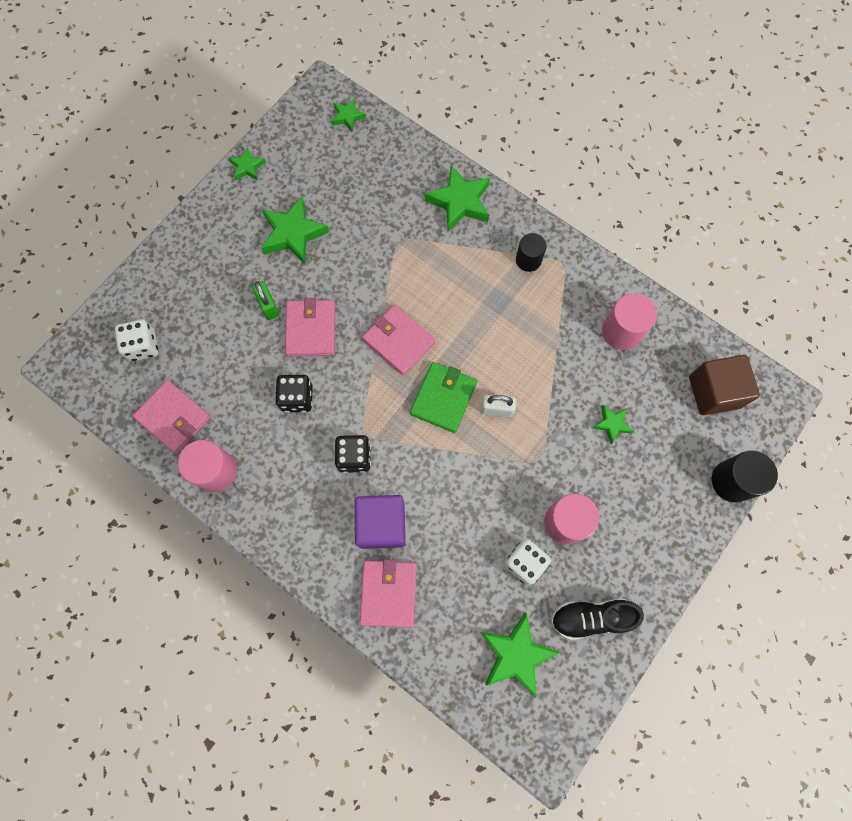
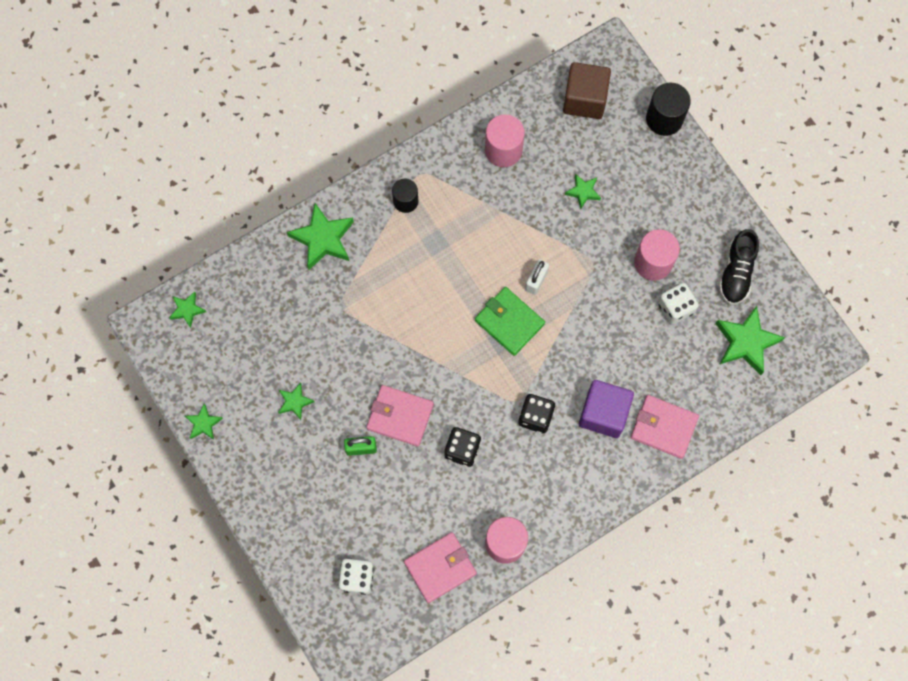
camera: 70 degrees left, 0 degrees up
(293, 234) = (295, 402): green star -> green star, size x0.54
(399, 341) = (441, 342): pink wallet -> none

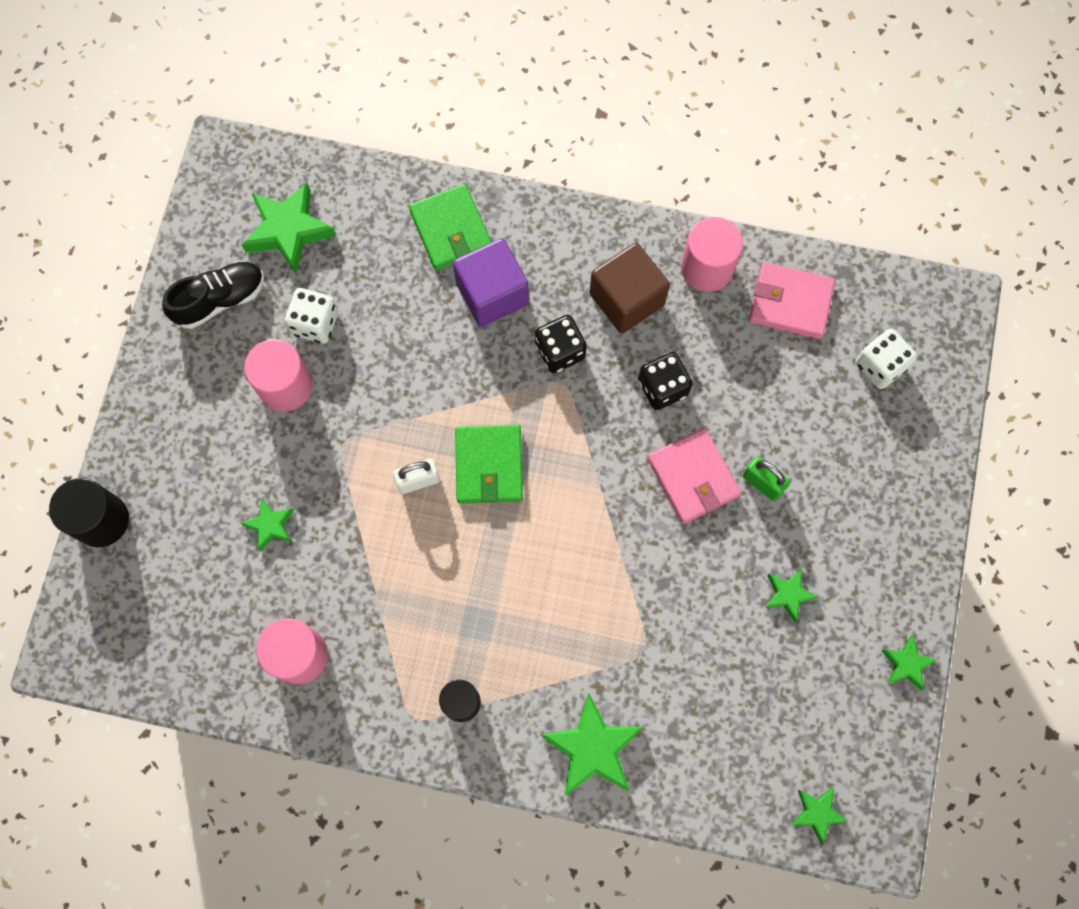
camera: 135 degrees left, 0 degrees up
(584, 99) = (154, 625): brown cube -> brown cube (626, 299)
(663, 427) = (451, 230): pink wallet -> green wallet

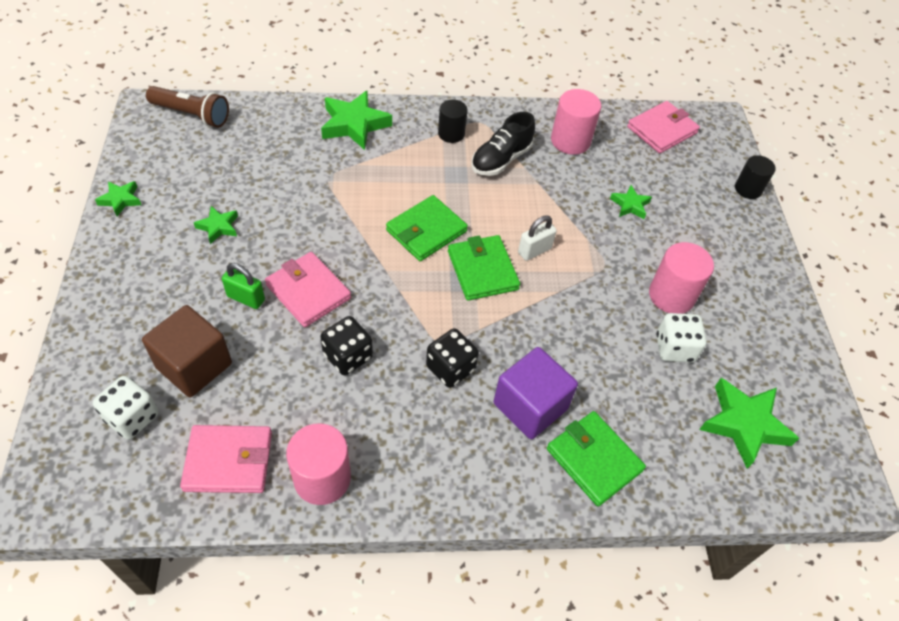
camera: 160 degrees right, 20 degrees down
(101, 520) = (748, 189): black cylinder -> black cylinder, size x0.66
(160, 650) = (662, 130): none -> pink wallet
(220, 300) = (764, 350): black shoe -> black shoe (501, 159)
(539, 537) = (426, 231): none -> green wallet
(626, 299) = (399, 428): brown cube -> brown cube (194, 365)
(817, 813) = (191, 115): green star -> brown flashlight

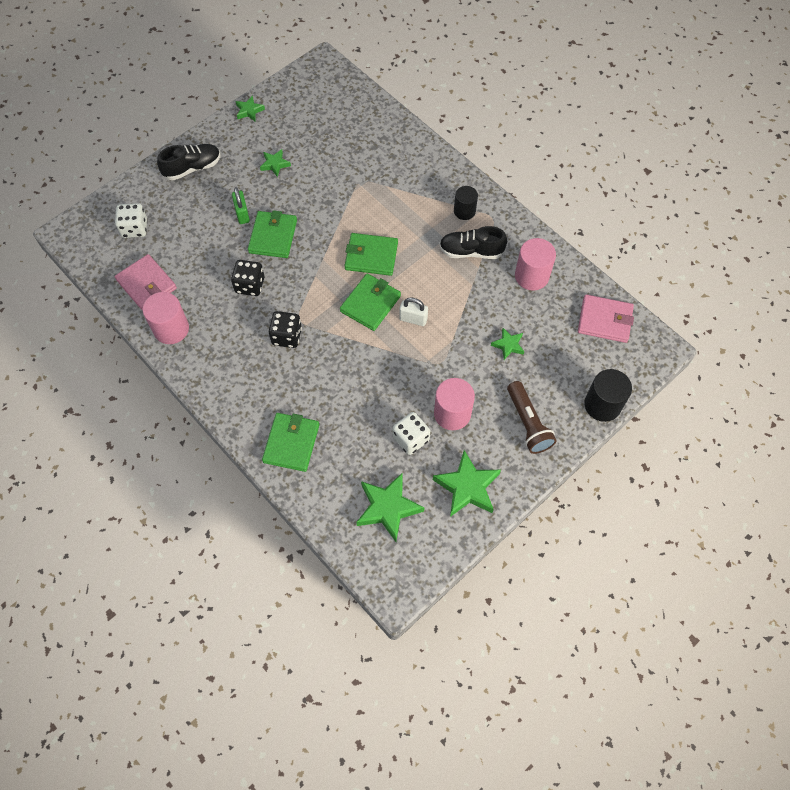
camera: 55 degrees right, 10 degrees up
(124, 300) = (192, 168): none -> black shoe
(191, 115) = (339, 85): brown flashlight -> brown flashlight (528, 423)
(194, 365) = (183, 227): brown cube -> none
(308, 292) = (273, 236): pink wallet -> green wallet
(354, 124) = (417, 160): green star -> green star (467, 487)
(530, 406) = (297, 390): purple cube -> none
(748, 189) = (602, 405): black cylinder -> black cylinder, size x1.51

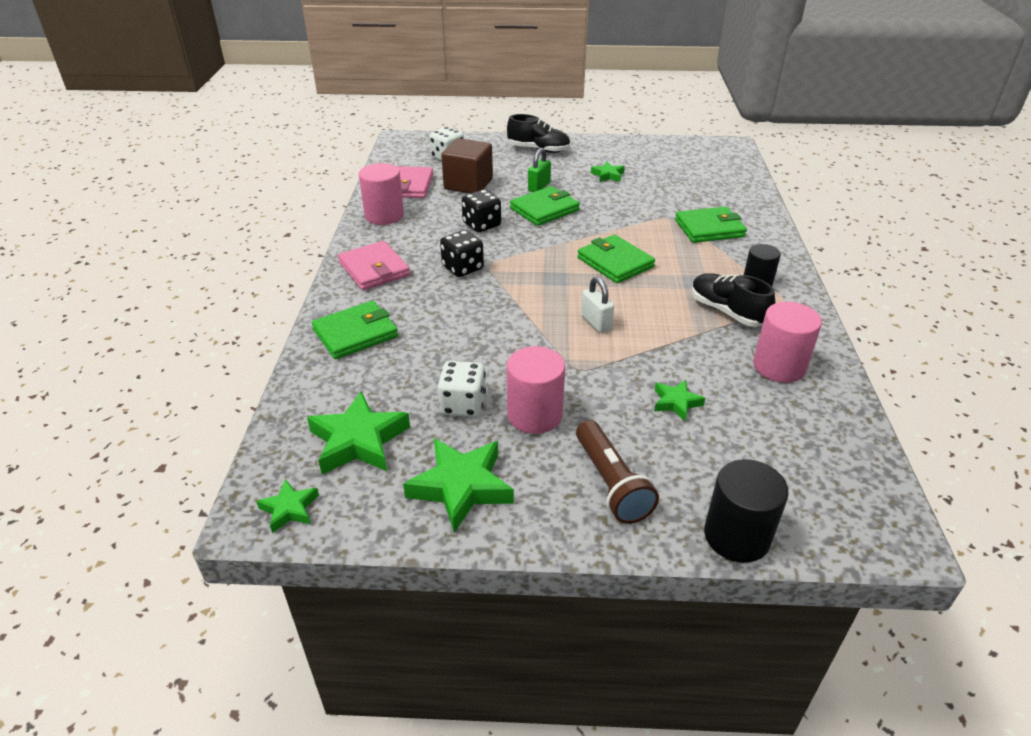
camera: 45 degrees right, 25 degrees down
(189, 249) = (468, 184): none -> brown cube
(249, 111) = (629, 143): green star -> green star (289, 509)
(370, 304) = (568, 290): green wallet -> green wallet (709, 228)
(528, 423) = (611, 483): brown flashlight -> brown flashlight turned 45 degrees counterclockwise
(604, 320) = (837, 458): pink wallet -> pink wallet (374, 269)

